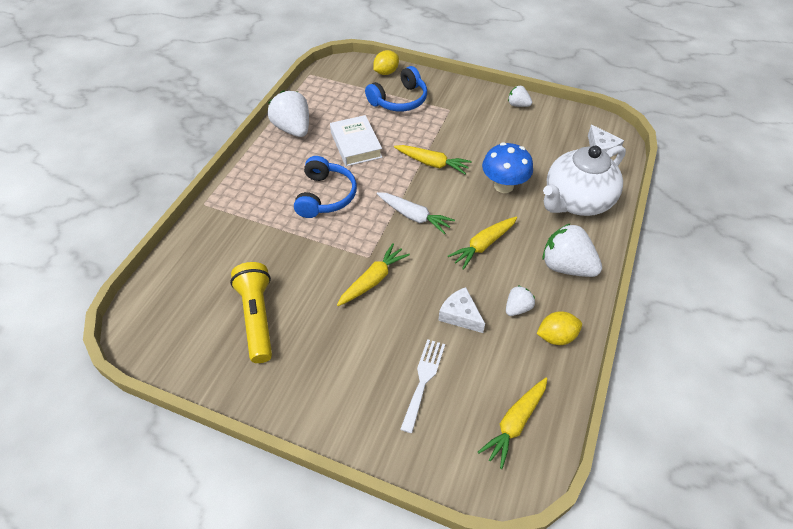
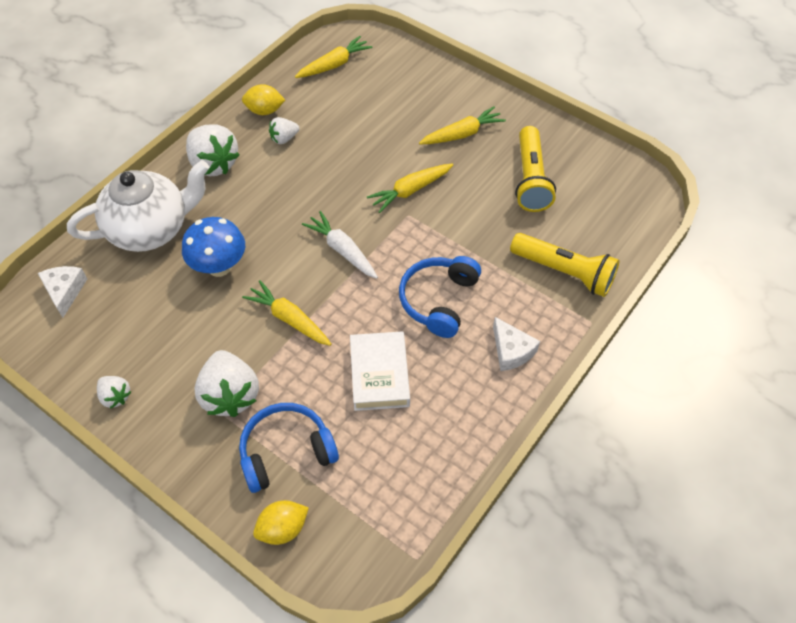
camera: 165 degrees left, 5 degrees up
(224, 236) = (564, 272): none -> yellow flashlight
(293, 129) = (464, 427): white strawberry -> white strawberry (230, 395)
(423, 380) = (393, 103): white fork -> none
(460, 315) = (339, 143): white cheese -> white cheese (511, 351)
(483, 245) = (283, 202): yellow carrot -> yellow carrot (462, 134)

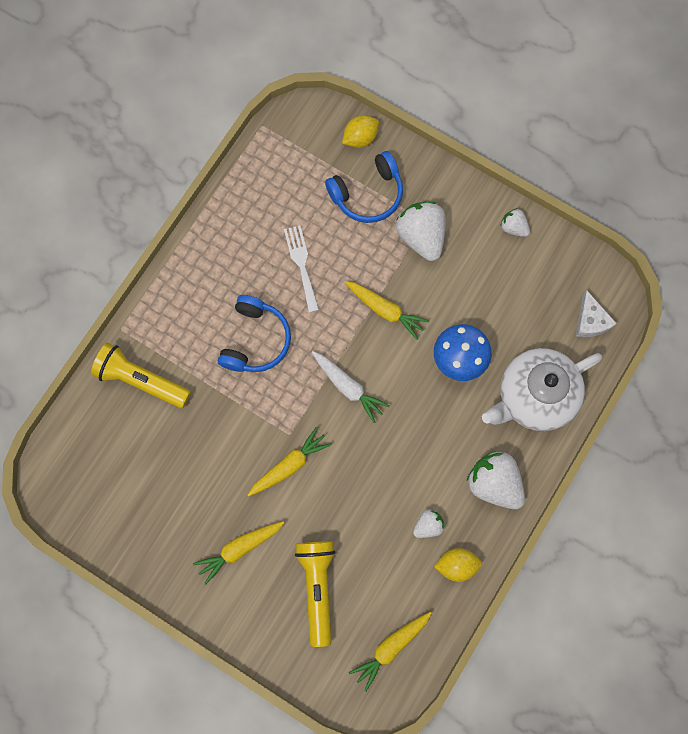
camera: 175 degrees right, 20 degrees up
(379, 374) = (301, 264): white book -> white fork
(511, 351) = (191, 295): white cheese -> none
(530, 179) = (168, 491): yellow flashlight -> yellow flashlight (317, 587)

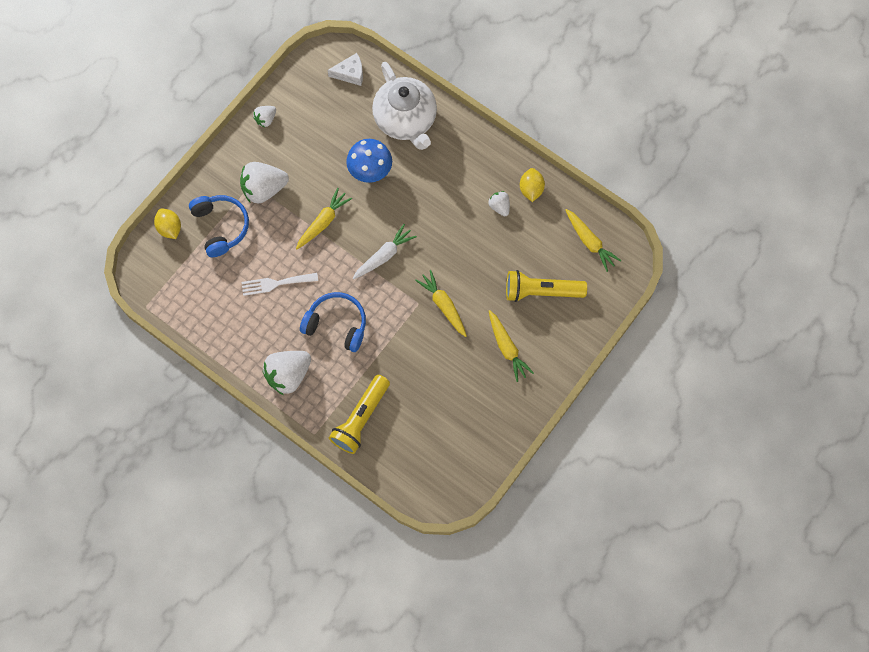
camera: 85 degrees left, 5 degrees down
(494, 483) = (471, 156): white strawberry -> white strawberry (288, 375)

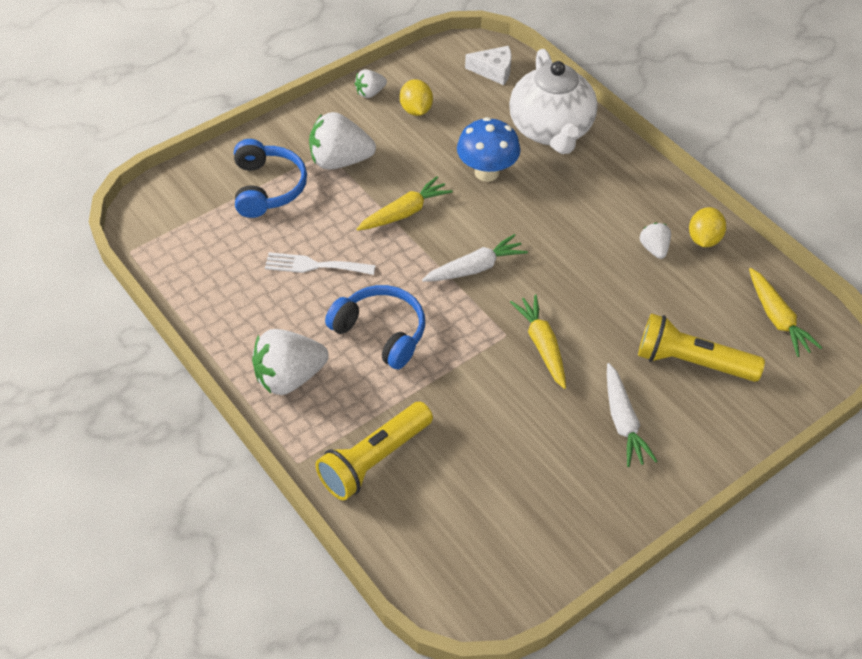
camera: 15 degrees right, 20 degrees down
(170, 228) = (201, 175): yellow lemon -> yellow lemon (416, 110)
(507, 348) = (623, 422): yellow carrot -> white carrot

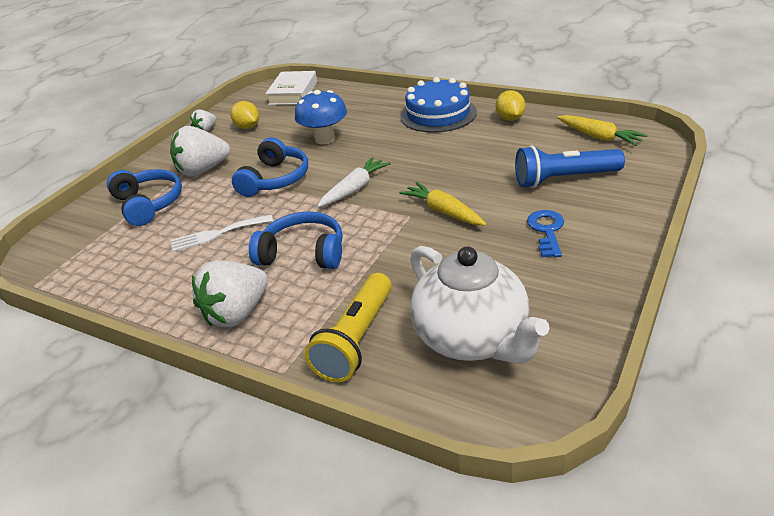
camera: 20 degrees left, 15 degrees down
(405, 212) = (275, 179): yellow carrot -> blue headphones
(494, 71) = (293, 93): white cheese -> white book
(551, 130) = (356, 106): white teapot -> white teapot (472, 339)
(623, 422) = (546, 230): white carrot -> blue key
(631, 191) = (438, 114): none -> blue cake
(654, 249) = (480, 134): white strawberry -> none
(692, 362) = (564, 179): yellow flashlight -> blue flashlight

